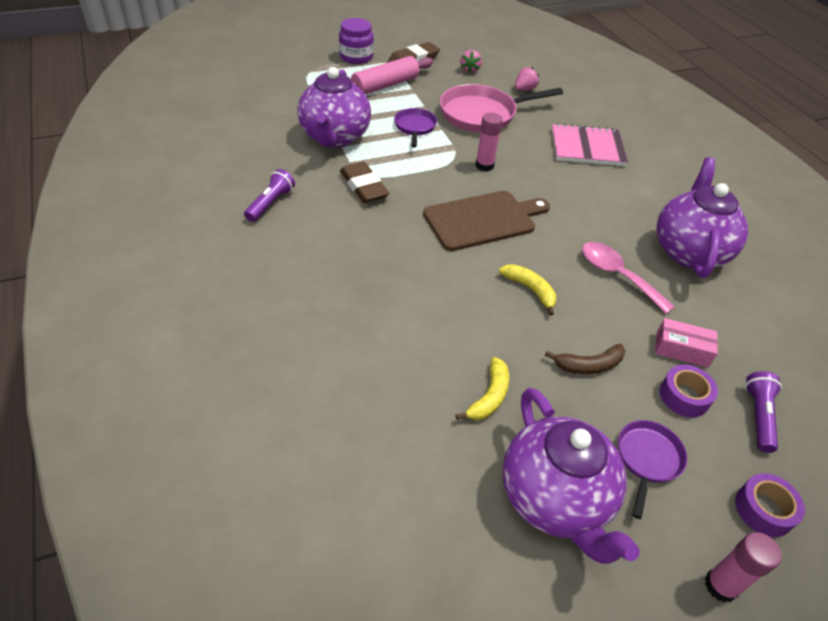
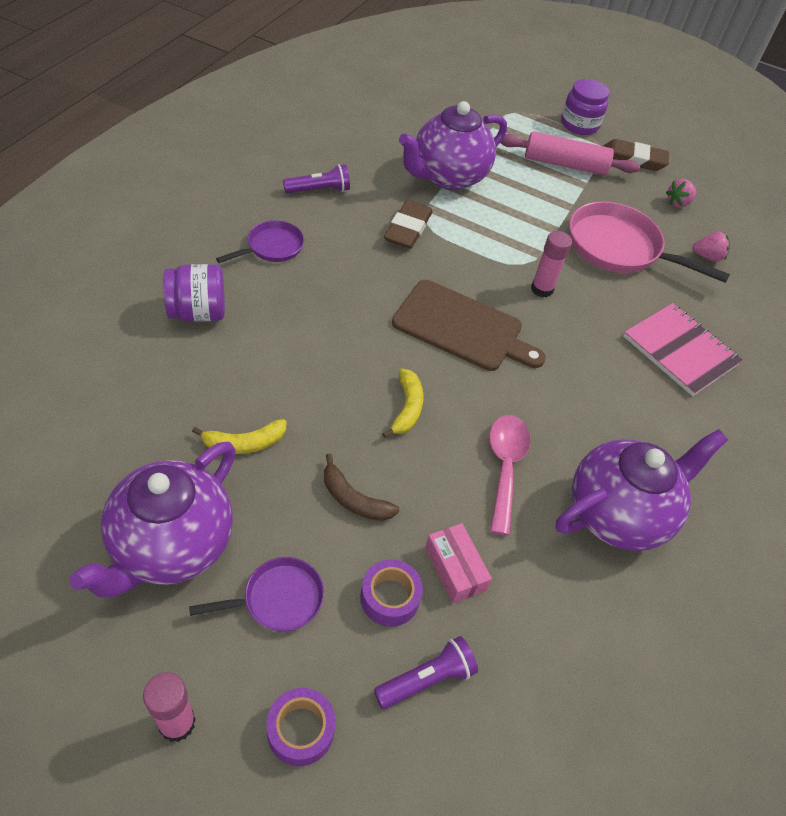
camera: 45 degrees right, 5 degrees up
(326, 347) = (198, 312): none -> purple jar
(415, 127) = (532, 215): purple pan -> purple pan (272, 247)

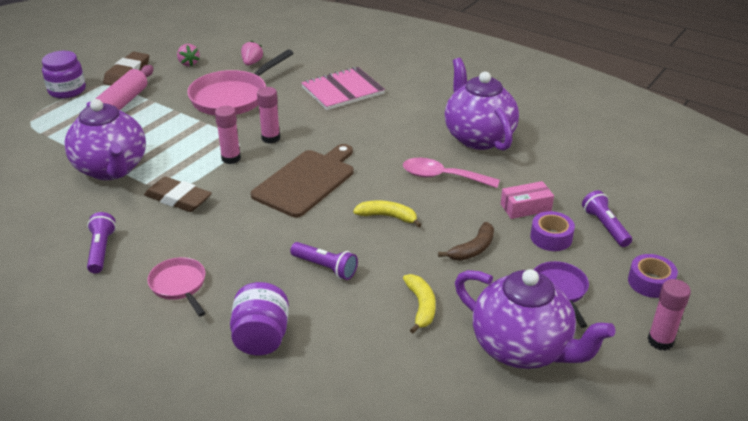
camera: 75 degrees left, 15 degrees down
(272, 247) = (179, 285): purple pan -> pink pan
(306, 354) = (325, 267): none -> purple flashlight
(490, 260) = (231, 158): none -> pink glue stick

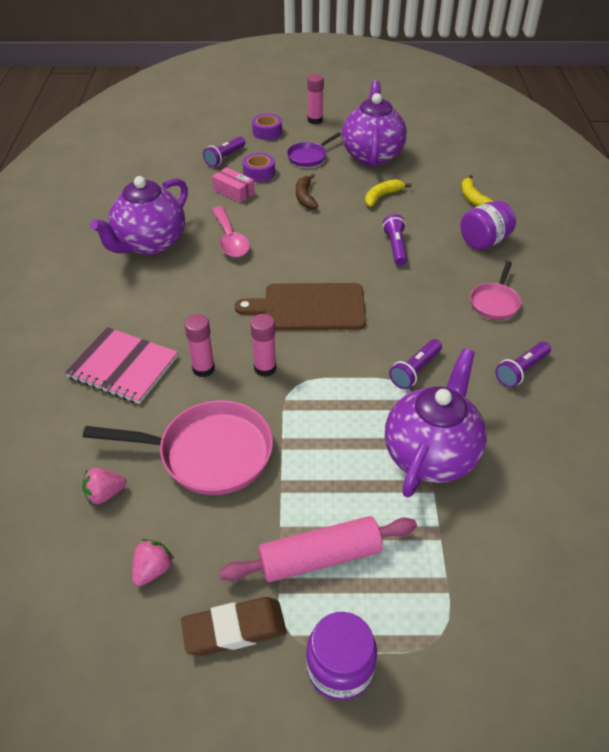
camera: 125 degrees left, 10 degrees up
(178, 199) = (415, 370): brown eraser -> purple flashlight
(231, 158) = (324, 375): pink glue stick -> pink glue stick (203, 369)
(387, 216) = (309, 245): yellow banana -> yellow banana (473, 198)
(473, 249) = (305, 197): brown banana -> brown banana turned 105 degrees counterclockwise

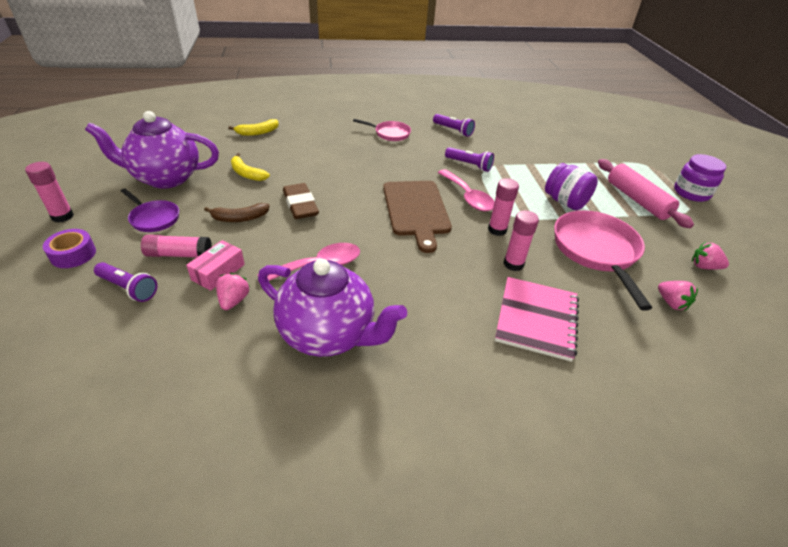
camera: 100 degrees left, 5 degrees down
(199, 200) = (234, 300): none -> pink strawberry
(234, 629) = (707, 228): brown eraser -> brown eraser (300, 205)
(259, 173) = (179, 254): purple tape -> pink glue stick
(335, 355) = (468, 197): none -> pink spoon
(395, 247) = (327, 169): purple flashlight -> none
(431, 454) = (537, 162): purple teapot -> none
(484, 241) = (318, 132): purple jar -> purple jar (565, 202)

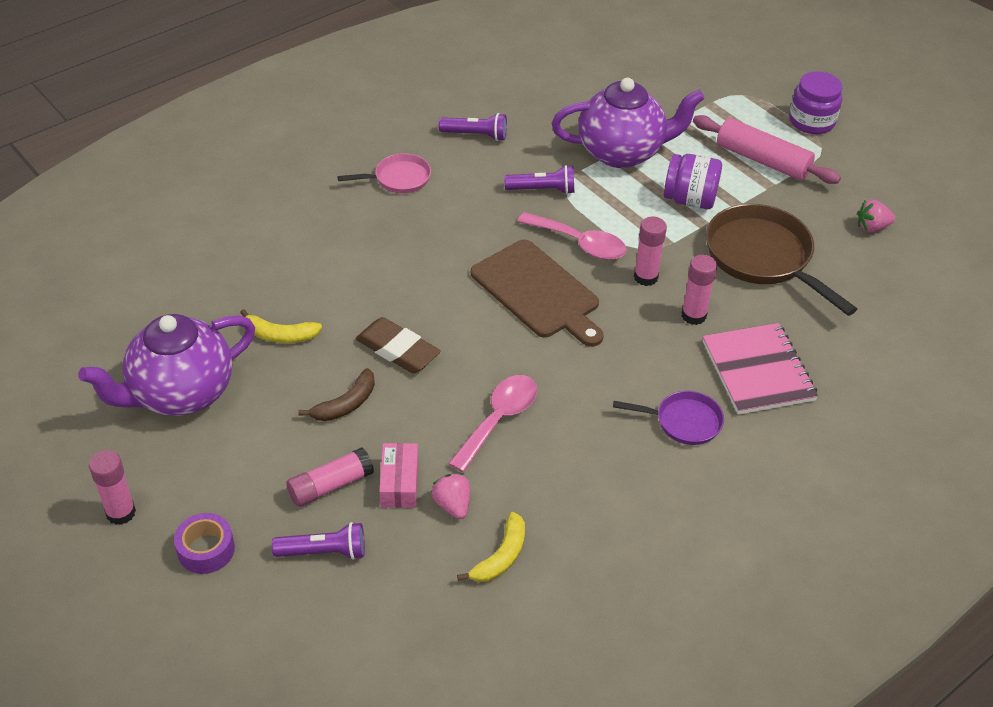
camera: 30 degrees left, 5 degrees up
(153, 218) = (241, 457): purple pan -> purple pan (684, 422)
(257, 132) = (216, 259): yellow banana -> yellow banana (501, 556)
(328, 334) = (582, 489): purple teapot -> purple teapot (622, 152)
(596, 251) = (763, 257): pink pan -> brown pan
(671, 303) = (864, 289): pink strawberry -> none

